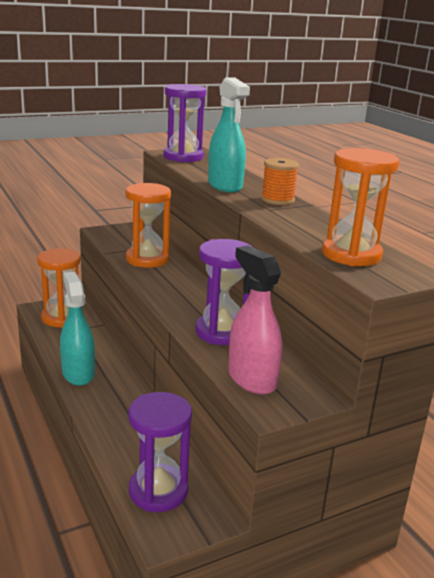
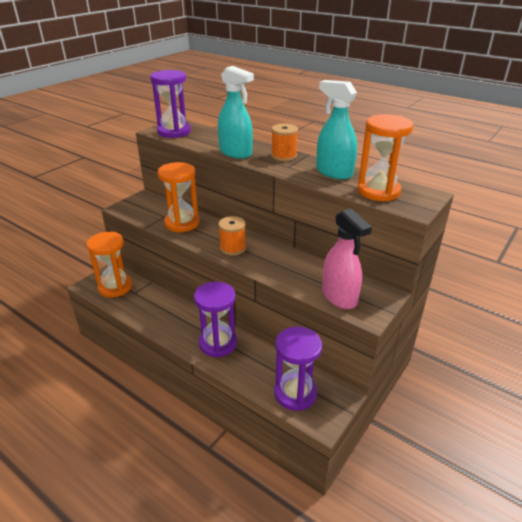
camera: 25 degrees left, 10 degrees up
(78, 373) = (168, 328): turquoise spray bottle -> turquoise spray bottle (334, 172)
(177, 296) = (233, 248): none -> orange spool
(221, 332) = (289, 267): purple hourglass -> purple hourglass (218, 343)
(251, 379) = (339, 297): pink spray bottle -> pink spray bottle turned 150 degrees counterclockwise

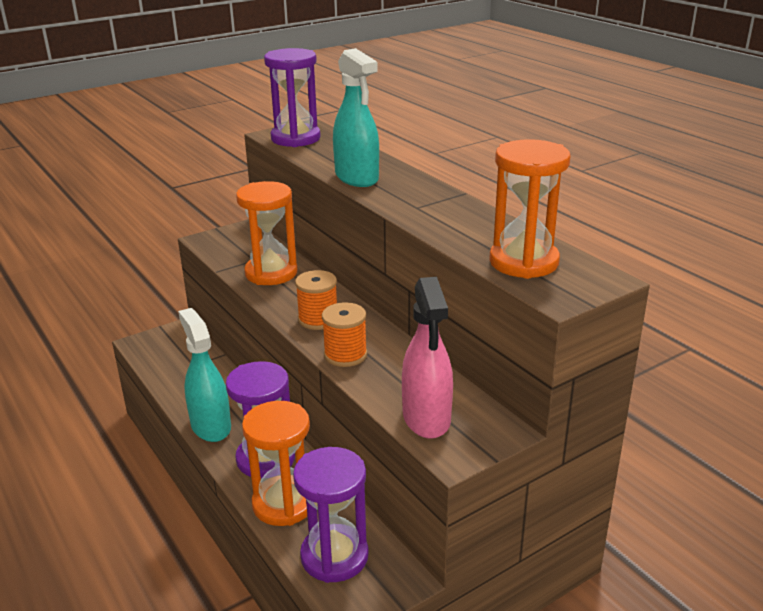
camera: 20 degrees right, 5 degrees down
(115, 287) = (172, 352): orange hourglass -> orange hourglass (283, 504)
(284, 156) = (423, 191): orange spool -> orange spool (345, 355)
(334, 172) = (478, 225): turquoise spray bottle -> turquoise spray bottle (211, 426)

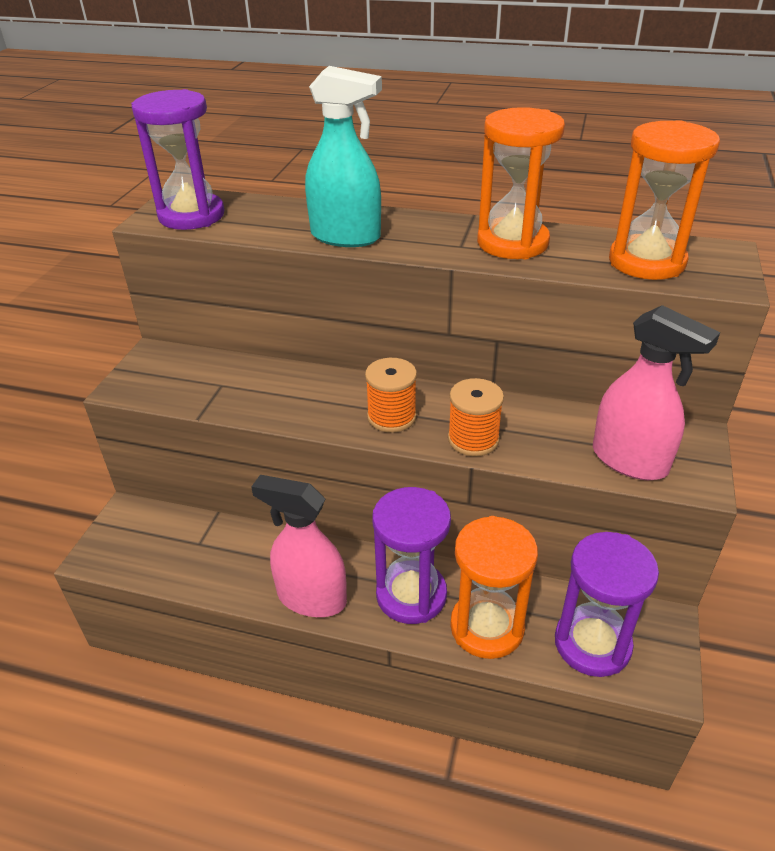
camera: 40 degrees left, 10 degrees up
(211, 426) = (311, 598): turquoise spray bottle -> pink spray bottle
(271, 273) = (265, 391): orange hourglass -> orange hourglass (512, 243)

